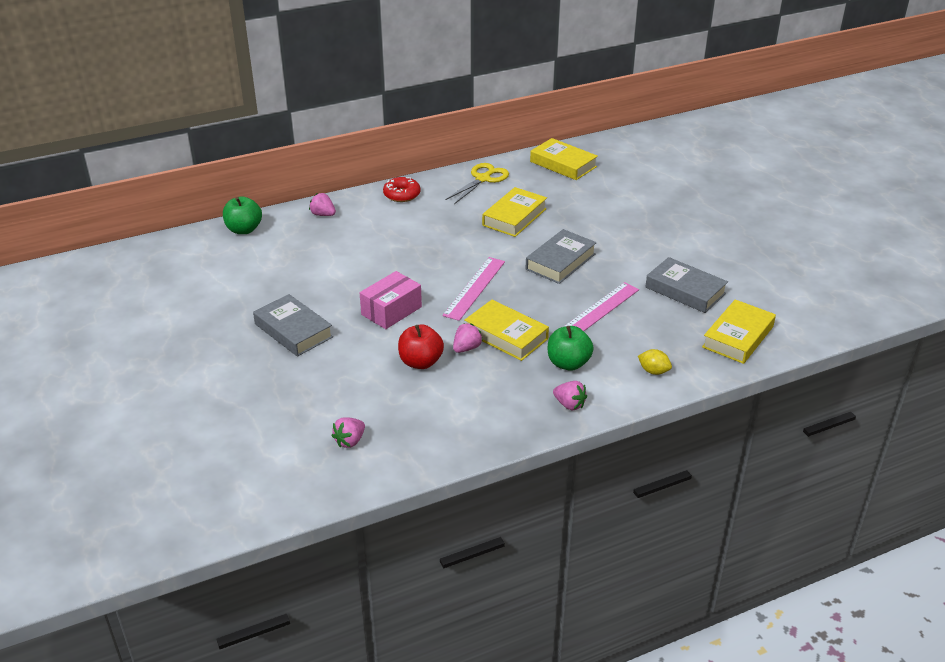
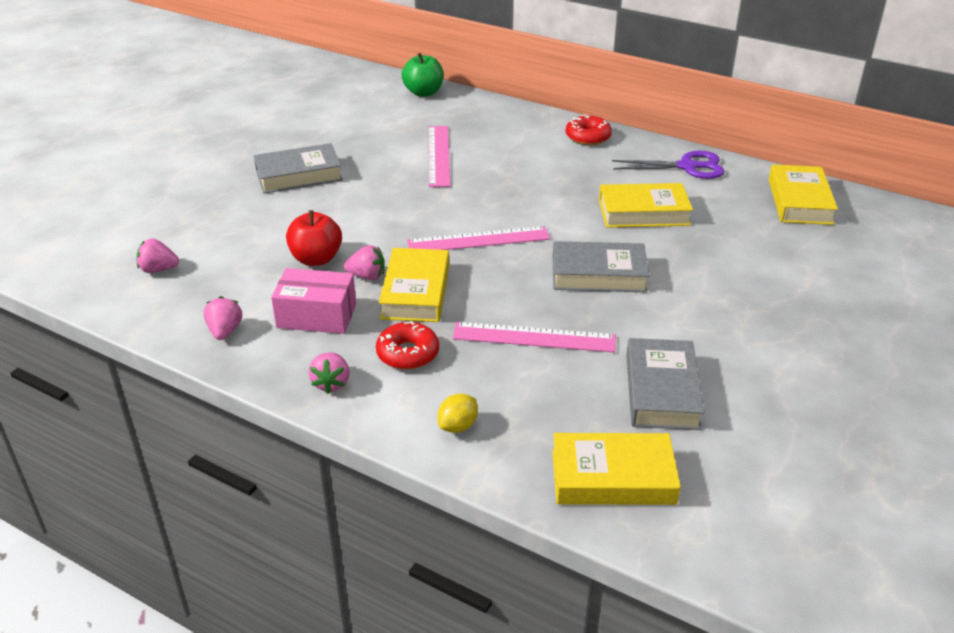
camera: 55 degrees right, 0 degrees up
(293, 330) = (298, 175): grey book -> grey book turned 60 degrees clockwise
(323, 214) = (496, 115): pink strawberry -> pink strawberry (225, 331)
(347, 260) = (438, 155): none -> pink ruler
(391, 311) = (384, 210): pink box -> pink box (316, 316)
(483, 179) = (687, 167): yellow scissors -> purple scissors
(568, 363) = (408, 353): green apple -> red donut
(653, 371) = (458, 426): yellow lemon -> yellow lemon turned 45 degrees clockwise

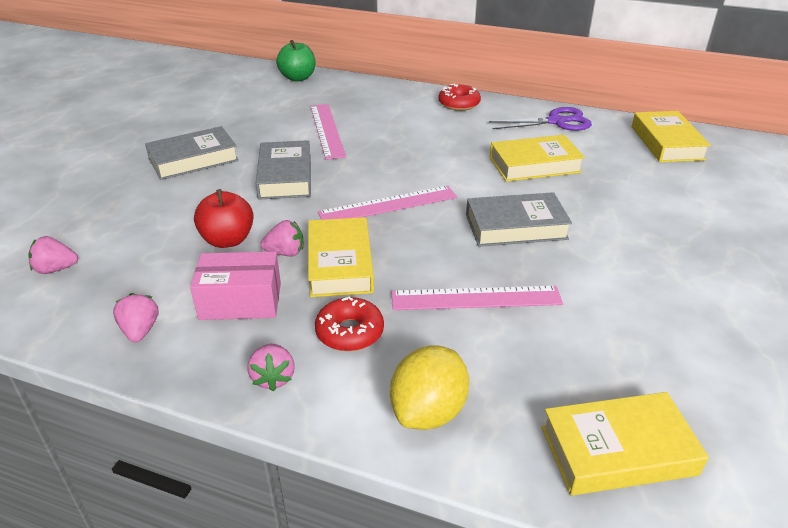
camera: 10 degrees left, 0 degrees up
(458, 426) = (428, 411): yellow lemon -> yellow lemon, size x1.78
(661, 391) = (626, 341): grey book -> grey book (285, 176)

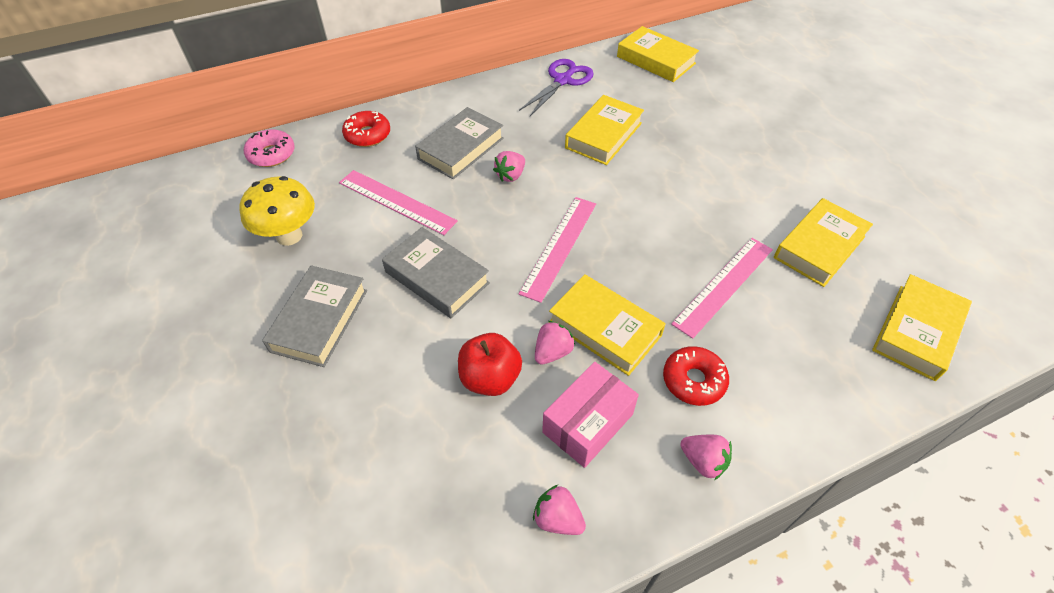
camera: 45 degrees left, 15 degrees up
(56, 269) = (386, 538): pink strawberry -> pink strawberry (510, 175)
(244, 116) = (289, 236): none -> yellow mushroom
(298, 78) = (271, 154): green apple -> pink donut
(428, 411) = (813, 395): yellow lemon -> none
(459, 104) = (466, 103): red donut -> red donut (367, 135)
(516, 227) = (666, 204): grey book -> grey book (461, 148)
(616, 331) = (819, 247): none -> yellow book

